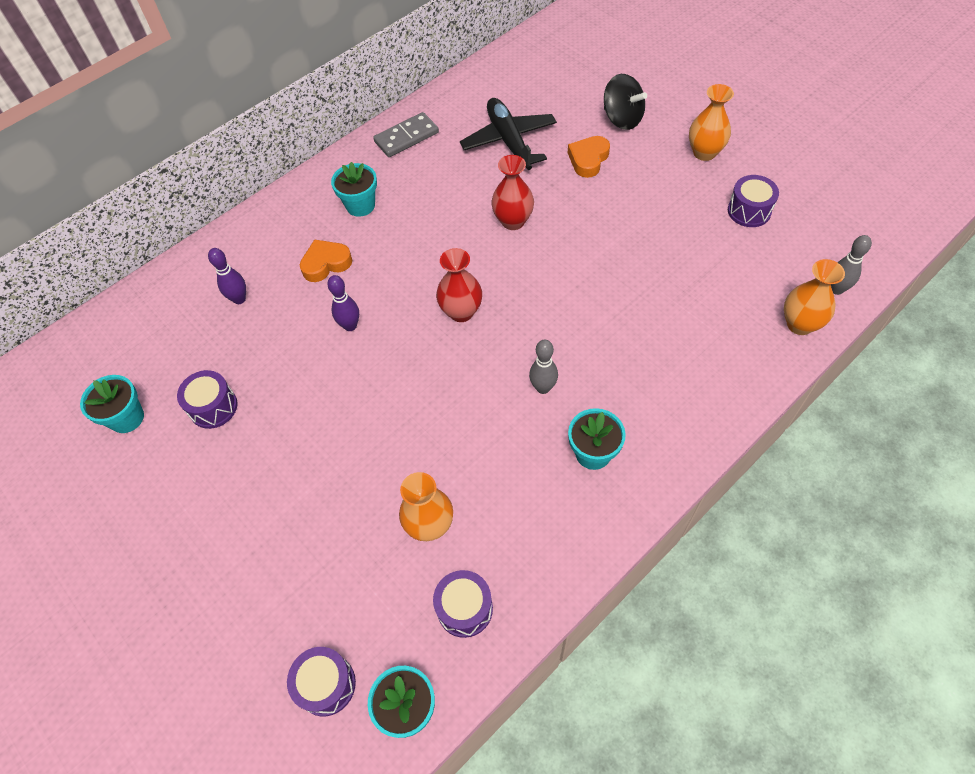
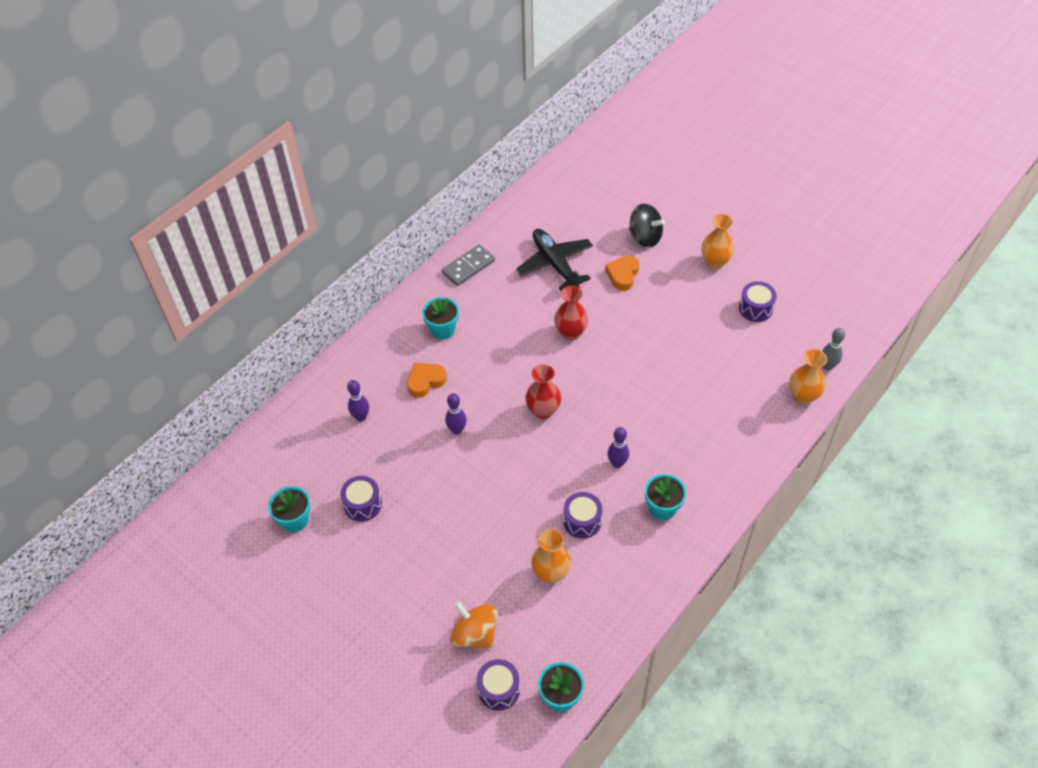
camera: 10 degrees left, 5 degrees down
(313, 598) = (475, 634): none -> orange spinning top
(464, 608) = (587, 627): purple drum -> purple drum (582, 521)
(543, 388) = (617, 463): grey bowling pin -> purple bowling pin

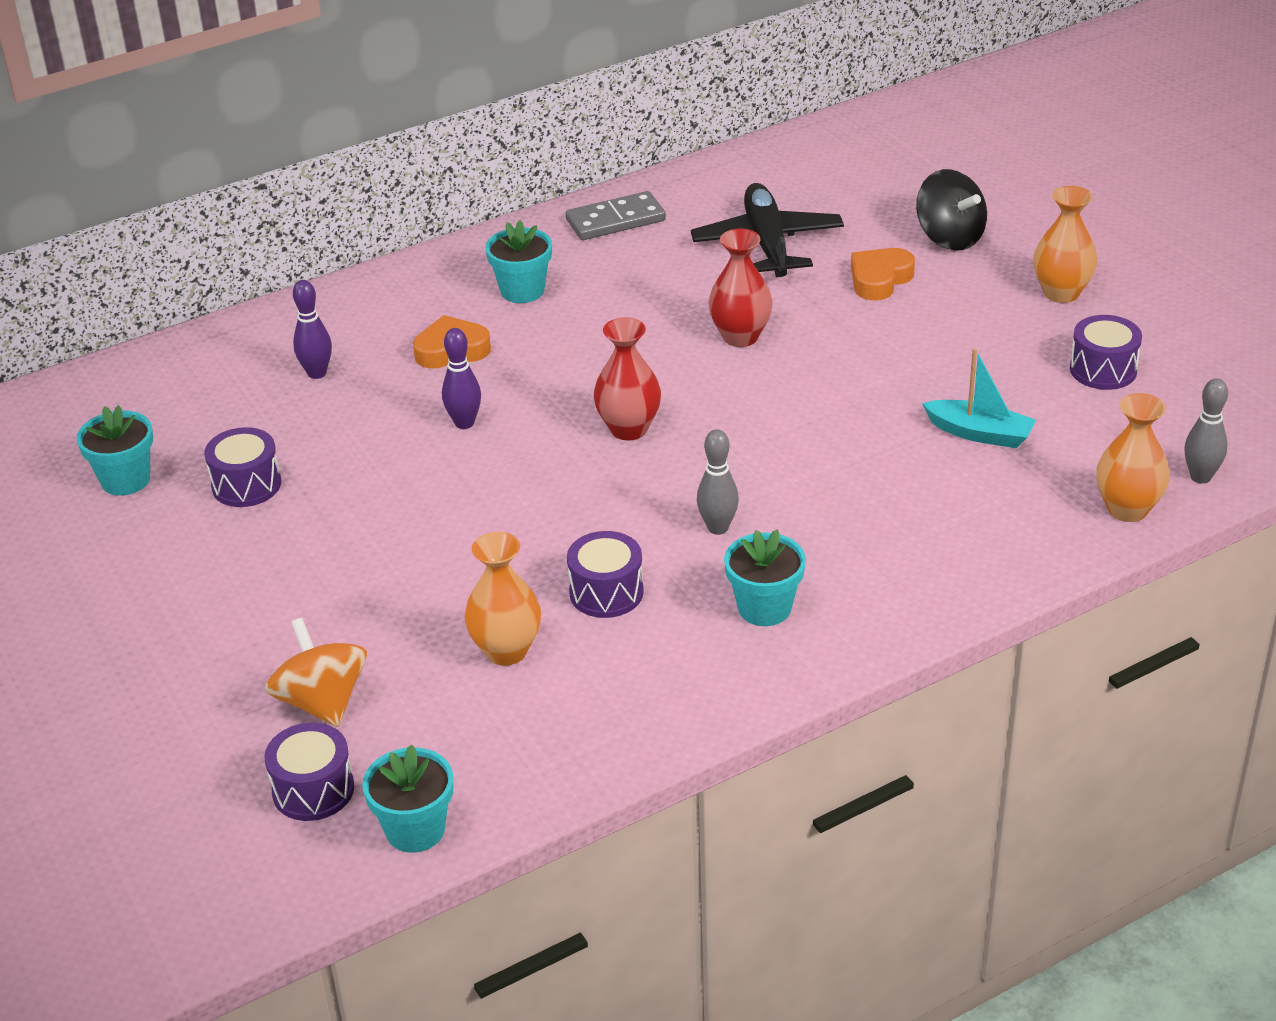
camera: 20 degrees right, 15 degrees down
(617, 463) = (718, 528): purple bowling pin -> grey bowling pin
(715, 366) = (979, 433): none -> turquoise boat

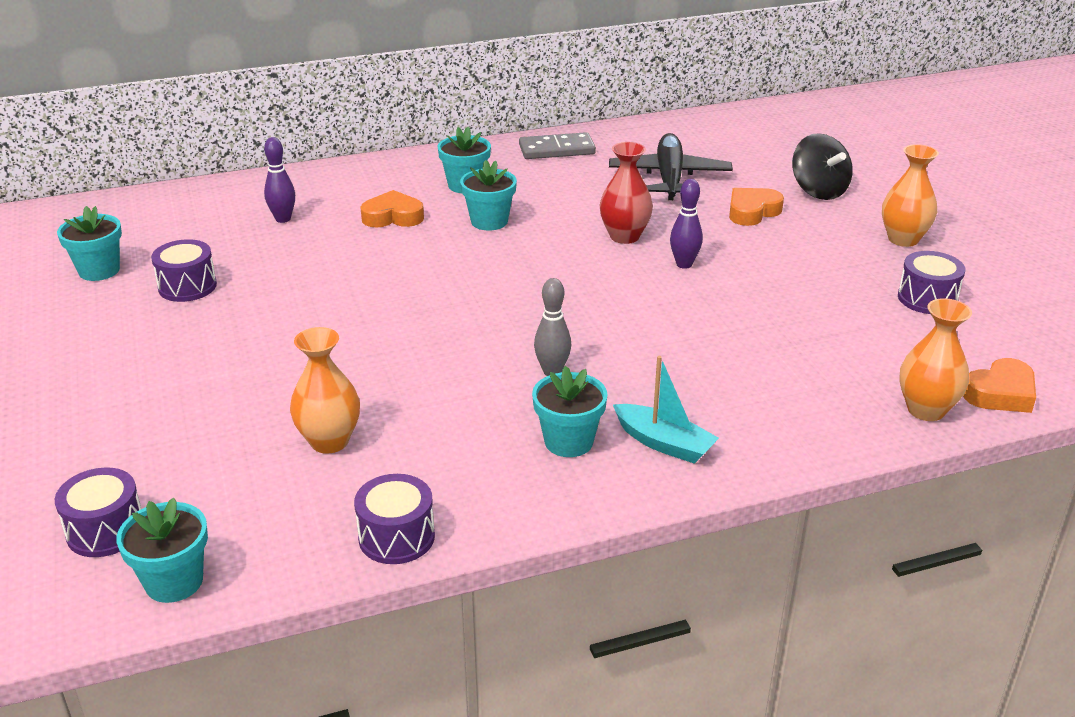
camera: 10 degrees right, 5 degrees down
(322, 702) = (154, 458): orange spinning top -> none
(464, 423) = (378, 267): purple bowling pin -> purple bowling pin (684, 264)
(572, 339) = (489, 221): none -> turquoise flower pot
(606, 592) = (436, 408): purple drum -> purple drum (396, 537)
(629, 429) = (508, 288): red vase -> none
(979, 433) = (805, 331): turquoise boat -> turquoise boat (664, 443)
(1200, 477) = (1000, 393): grey bowling pin -> orange heart

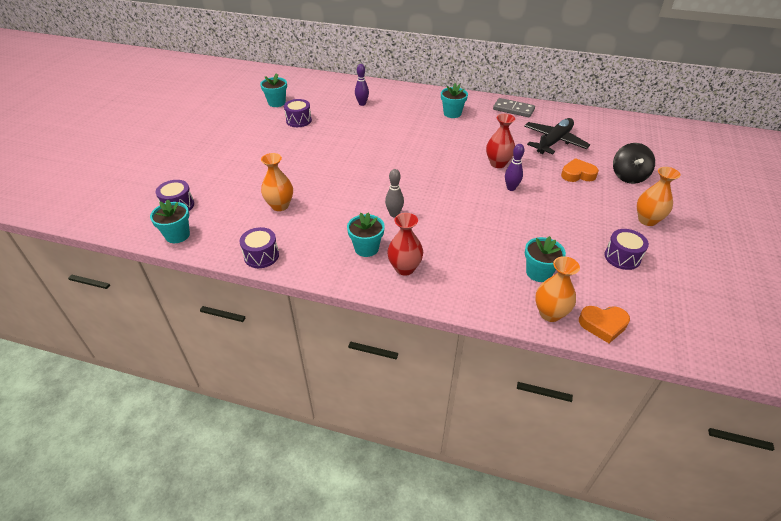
camera: 35 degrees right, 10 degrees up
(393, 217) = (406, 118): orange heart -> none
(489, 221) = (444, 134): turquoise flower pot -> turquoise flower pot (538, 273)
(664, 443) = (404, 268): turquoise boat -> red vase

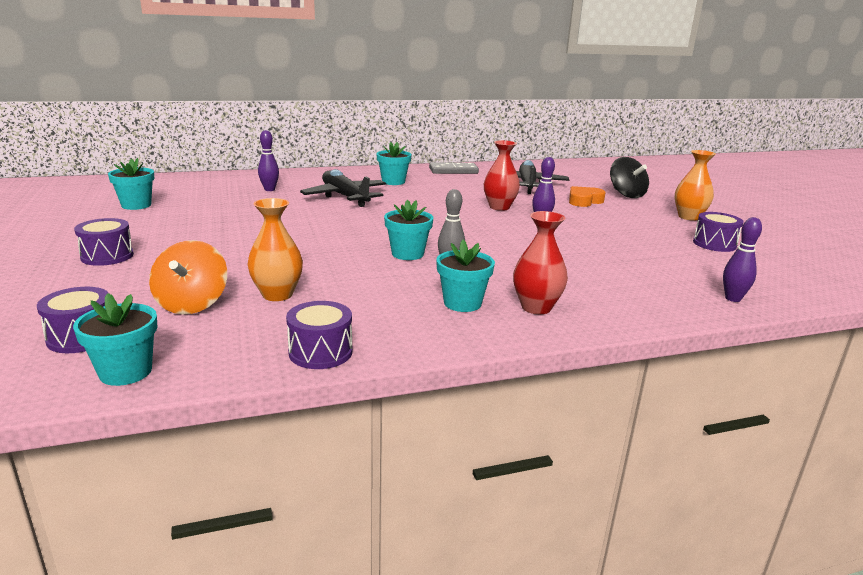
camera: 35 degrees left, 20 degrees down
(237, 199) = (192, 304): none -> orange spinning top
(298, 120) = (195, 215): purple drum -> purple drum (107, 256)
(401, 123) = (345, 197): none -> black plane
(538, 273) = (670, 272): turquoise flower pot -> turquoise flower pot (407, 254)
(550, 313) = (732, 299): orange vase -> purple bowling pin
(603, 325) = (785, 292): orange heart -> none

